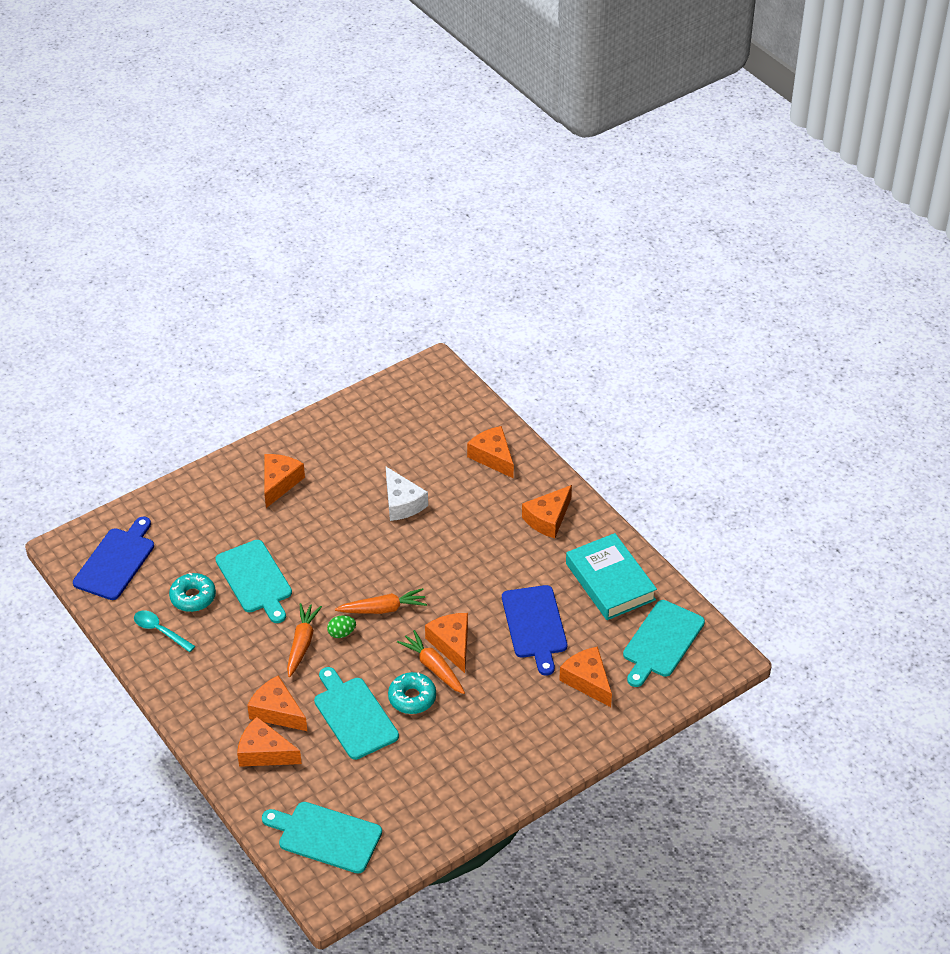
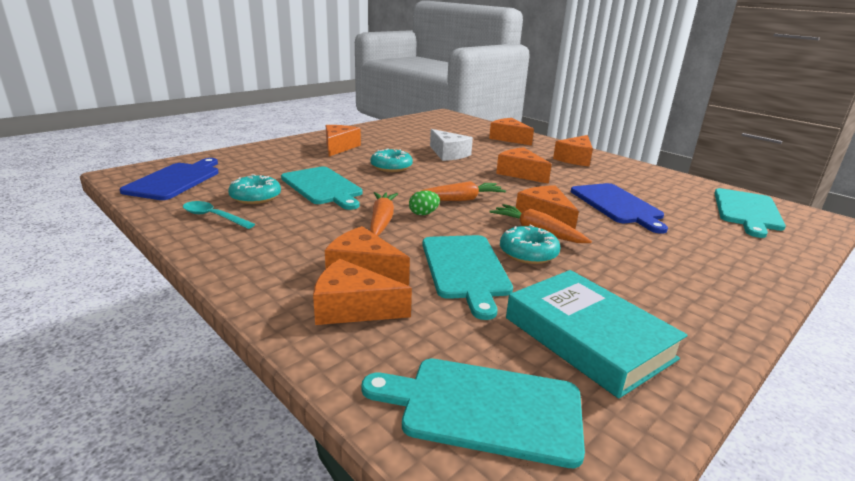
camera: 10 degrees left, 20 degrees down
(330, 536) = (391, 167): none -> turquoise donut
(354, 715) = (465, 269): turquoise cutting board -> turquoise cutting board turned 150 degrees counterclockwise
(587, 681) = (708, 235): orange cheese -> orange cheese (520, 173)
(610, 581) = (659, 183): turquoise book -> turquoise book (588, 338)

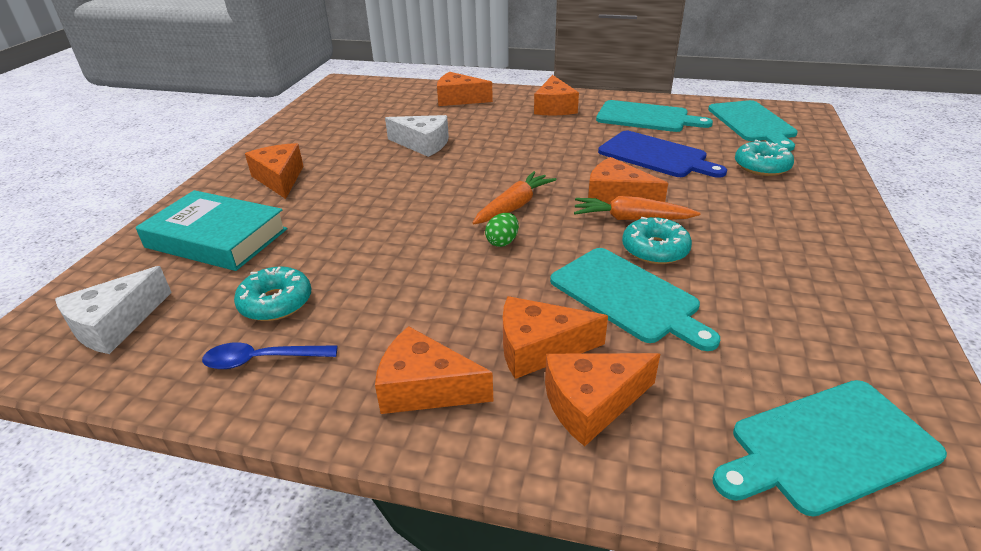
camera: 30 degrees left, 10 degrees up
(175, 180) = (115, 324): blue cutting board -> white cheese
(213, 217) = (262, 360): turquoise spoon -> blue spoon
(323, 187) = (342, 250): turquoise cutting board -> turquoise cutting board (646, 117)
(382, 221) = (472, 271): orange carrot -> none
(391, 167) = (384, 187): turquoise donut -> turquoise donut (761, 166)
(520, 173) = (528, 146): orange cheese -> orange cheese (425, 388)
(588, 338) = (806, 324): turquoise book -> turquoise book (217, 238)

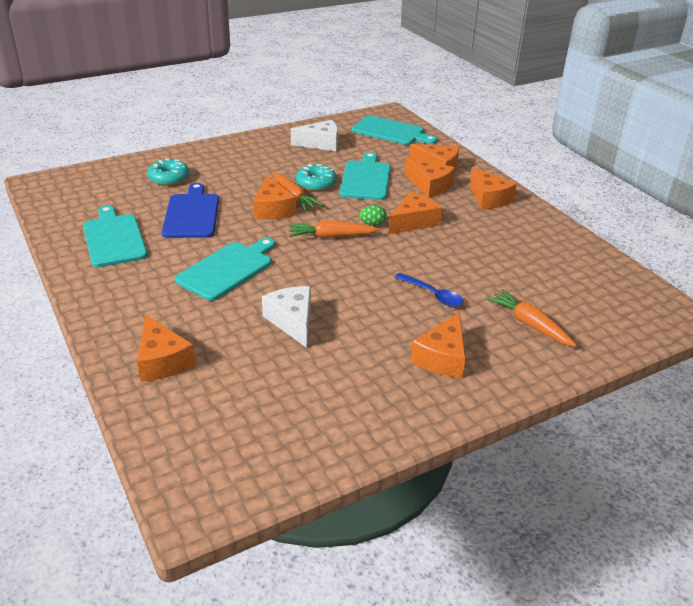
camera: 135 degrees left, 0 degrees up
(115, 324) = (616, 297): white cheese -> white cheese (321, 144)
(217, 238) = (529, 324): turquoise book -> orange carrot
(262, 360) = (547, 240): blue spoon -> blue spoon (432, 295)
(276, 302) = (522, 261): turquoise donut -> none
(554, 107) = (131, 290): orange cheese -> orange cheese (413, 222)
(752, 123) = (85, 195): turquoise cutting board -> turquoise cutting board (227, 269)

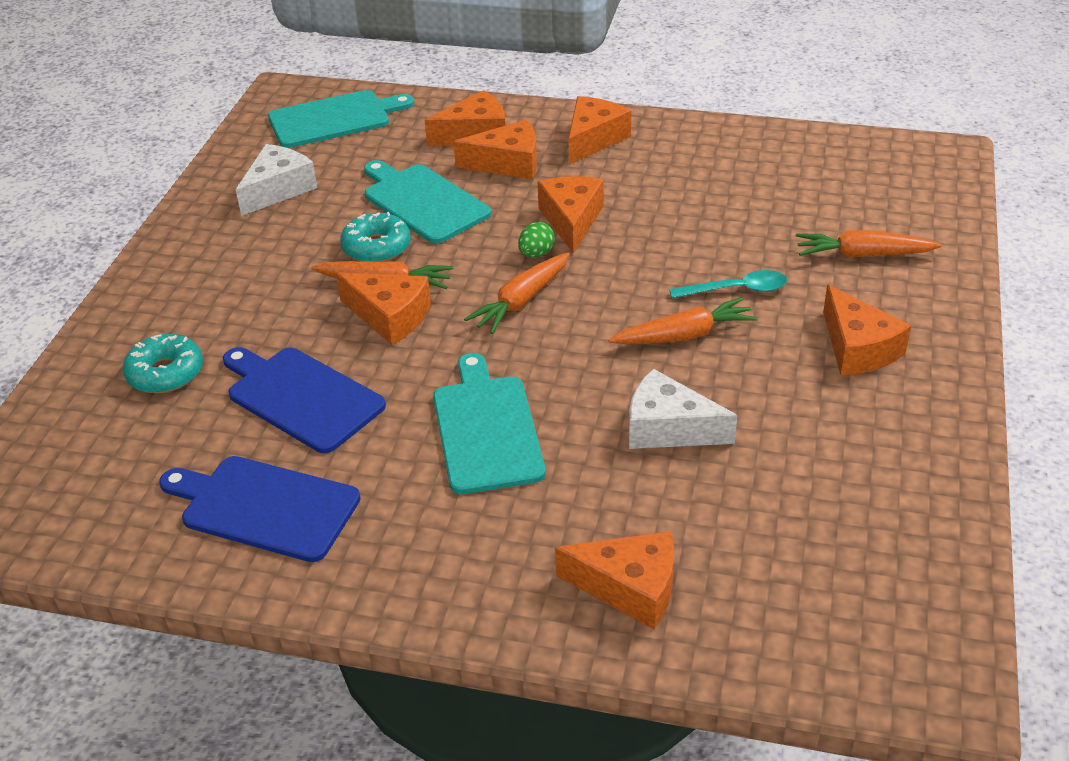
camera: 45 degrees left, 5 degrees up
(114, 238) = (264, 507): turquoise cutting board -> blue cutting board
(371, 294) = (684, 335): none -> orange carrot
(432, 295) = (736, 290): blue spoon -> turquoise spoon
(488, 198) = (593, 139): orange cheese -> orange cheese turned 75 degrees counterclockwise

